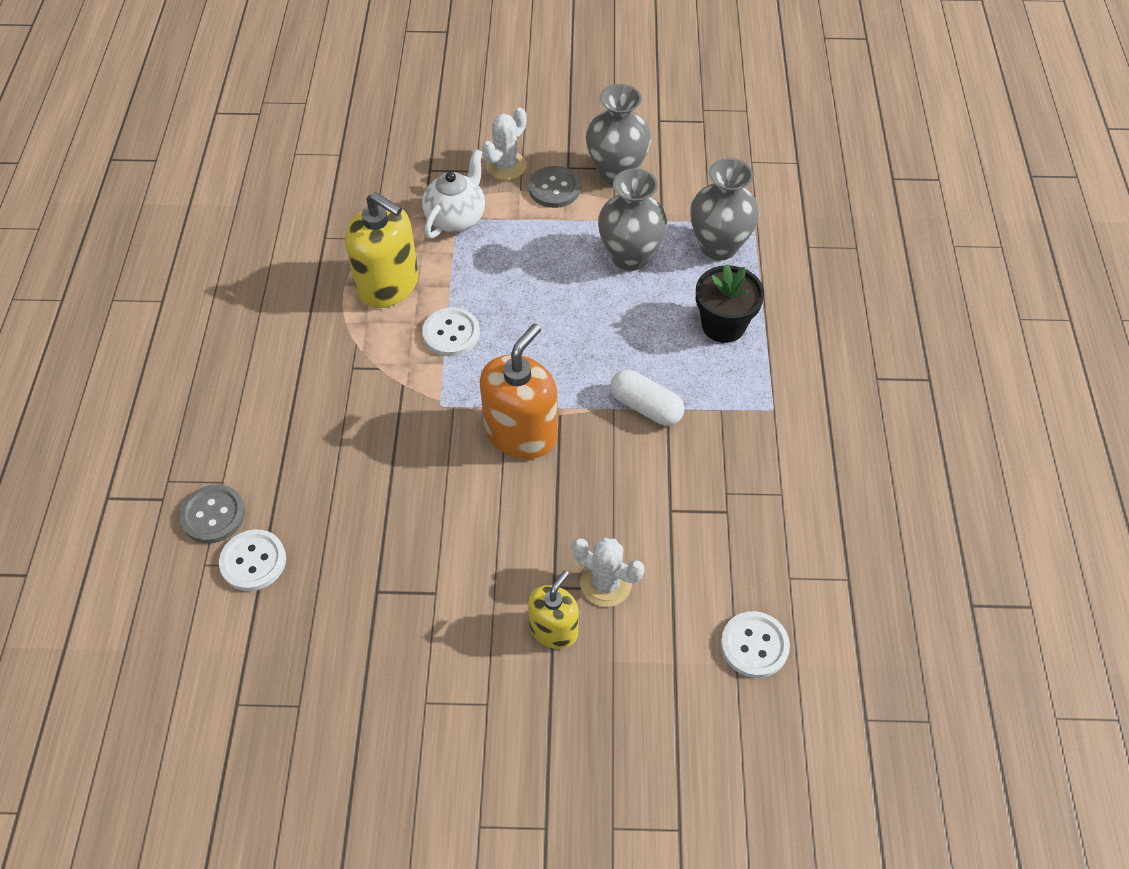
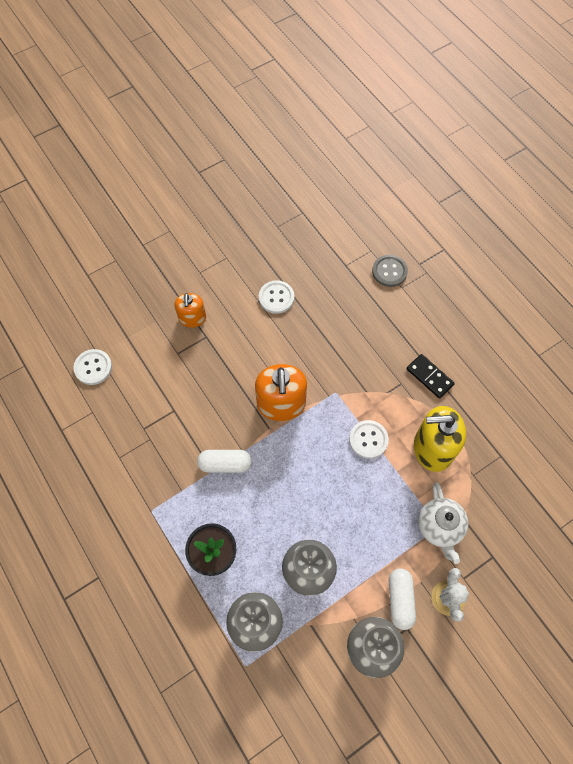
camera: 145 degrees right, 10 degrees up
(253, 561) = (351, 264): white button -> white button (276, 298)
(311, 354) = (429, 377): none -> black domino
(553, 629) = (192, 318): yellow soap dispenser -> orange soap dispenser
(554, 188) = (400, 600): grey button -> white capsule
(605, 583) = (182, 353): white cactus -> none

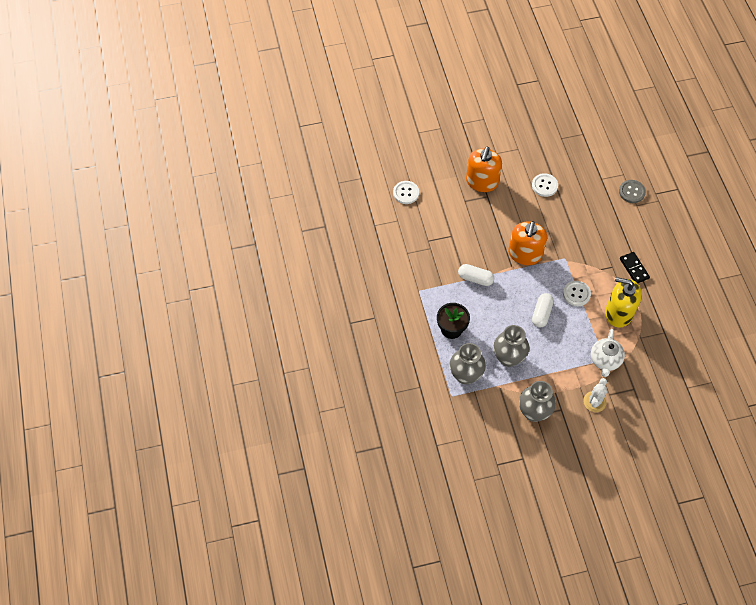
camera: 20 degrees right, 5 degrees down
(192, 318) = (482, 182): orange soap dispenser -> orange soap dispenser, size x1.67
(400, 600) = (562, 392): white capsule -> white capsule (541, 313)

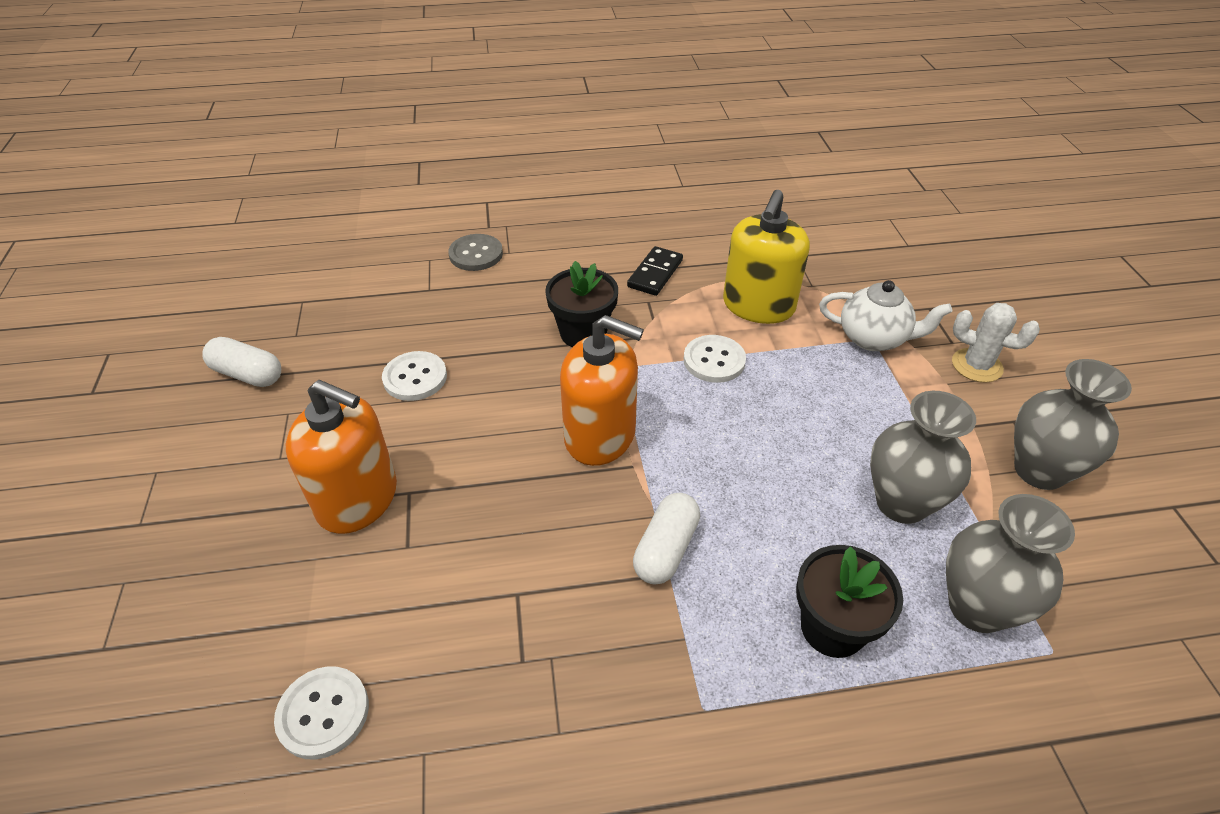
camera: 85 degrees left, 15 degrees down
(541, 313) = (768, 425): white capsule -> white capsule (247, 374)
(584, 242) = (583, 333): none -> black flower pot
(634, 268) = (655, 273): black domino -> black domino turned 45 degrees counterclockwise

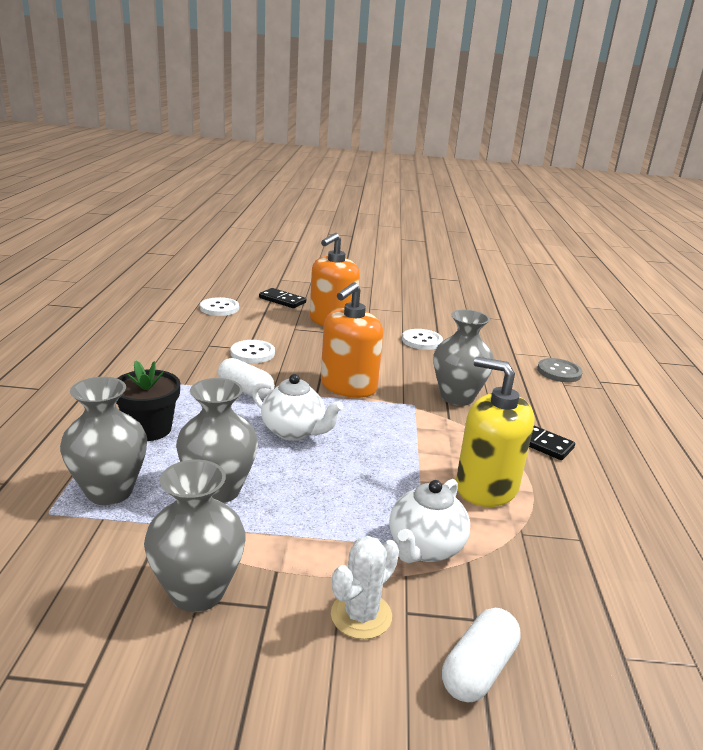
camera: 100 degrees right, 20 degrees down
(247, 374) = (435, 304): white capsule -> white capsule (478, 669)
(255, 605) = (282, 300): none -> black domino
(583, 333) = (457, 397): black flower pot -> grey vase
(714, 360) = (412, 445): white button -> white button (252, 353)
(745, 466) = (294, 431): none -> white teapot

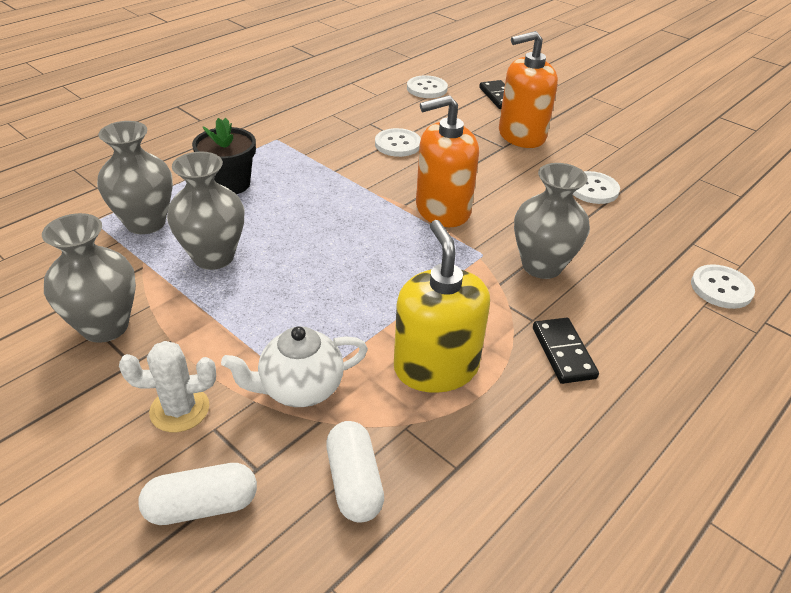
camera: 40 degrees right, 15 degrees up
(245, 390) = (345, 178): white capsule -> white capsule (354, 482)
(294, 431) = (334, 233): white teapot -> none
(559, 372) = (721, 288): grey button -> white button

